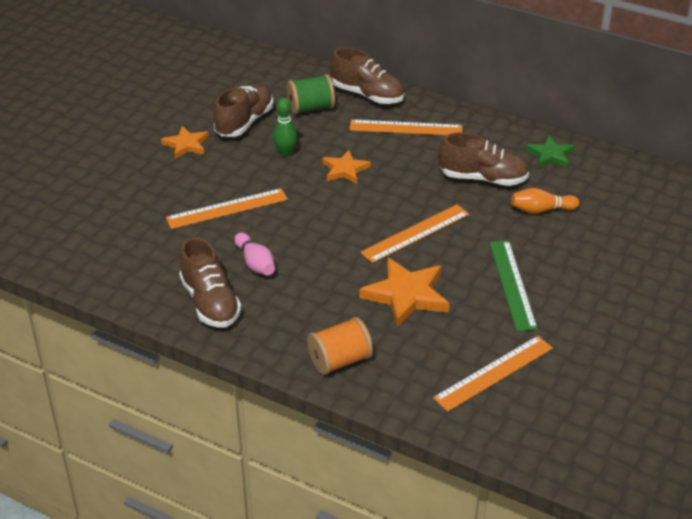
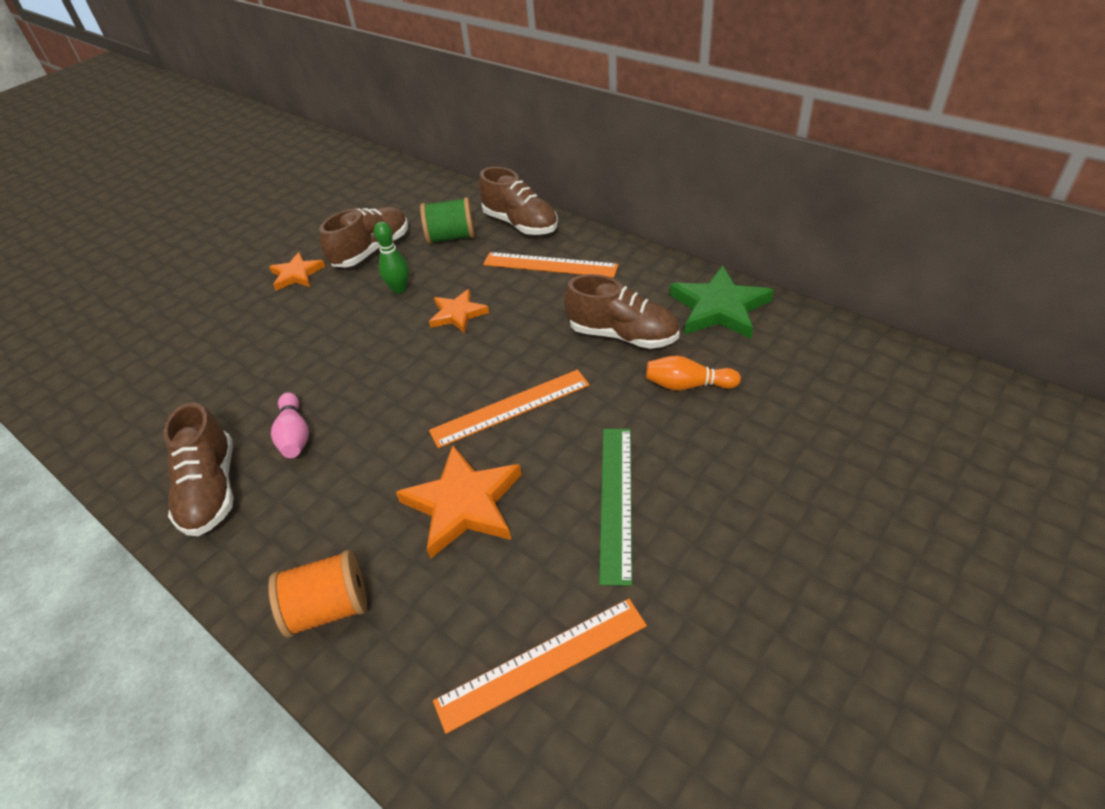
camera: 15 degrees right, 5 degrees up
(227, 209) = (299, 357): orange ruler -> none
(550, 155) = (719, 308): green star -> green star, size x1.63

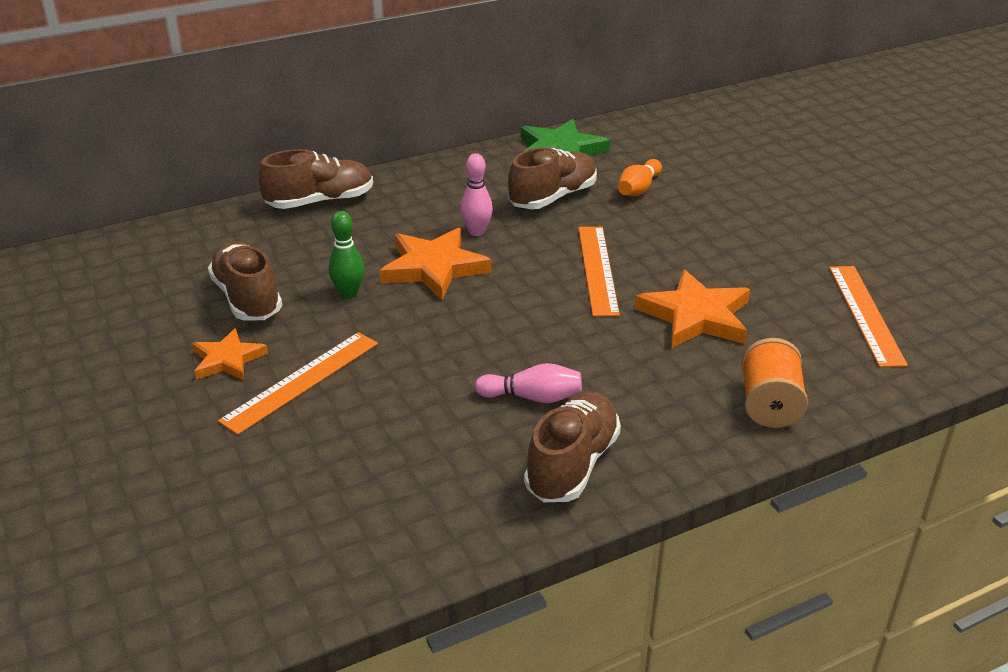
camera: 70 degrees left, 10 degrees down
(211, 490) = (572, 464): brown shoe -> brown shoe turned 75 degrees counterclockwise
(451, 237) = (290, 244): green spool -> none
(458, 314) = (434, 268): orange star -> orange star, size x1.63
(529, 314) = (476, 232): none -> pink bowling pin
(549, 265) = (412, 204): orange ruler -> orange ruler (301, 381)
(616, 500) = (737, 249): green ruler -> none

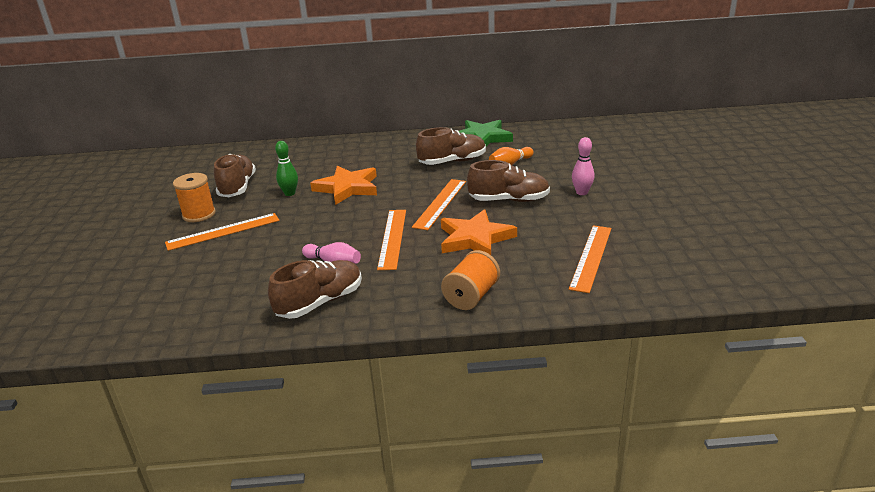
camera: 25 degrees right, 5 degrees down
(227, 359) = (199, 214): orange star -> orange spool
(320, 202) = (320, 147): brown shoe -> brown shoe (509, 200)
(476, 232) = (390, 173): pink bowling pin -> pink bowling pin (582, 192)
(581, 339) = (392, 238): none -> orange ruler

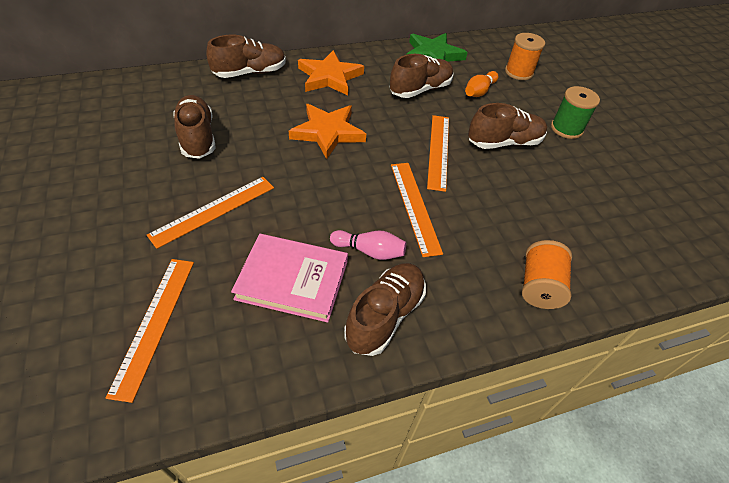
camera: 20 degrees left, 20 degrees up
(199, 214) = (169, 184): orange spool -> orange spool (519, 72)
(259, 276) = (292, 280): none -> pink book
(290, 193) = (265, 144): green bowling pin -> none
(305, 148) = (250, 73): none -> brown shoe
(475, 238) = (499, 200): orange star -> orange star (329, 77)
(582, 192) = (566, 128): pink bowling pin -> green spool
(591, 257) = (621, 218): orange ruler -> orange ruler (154, 324)

